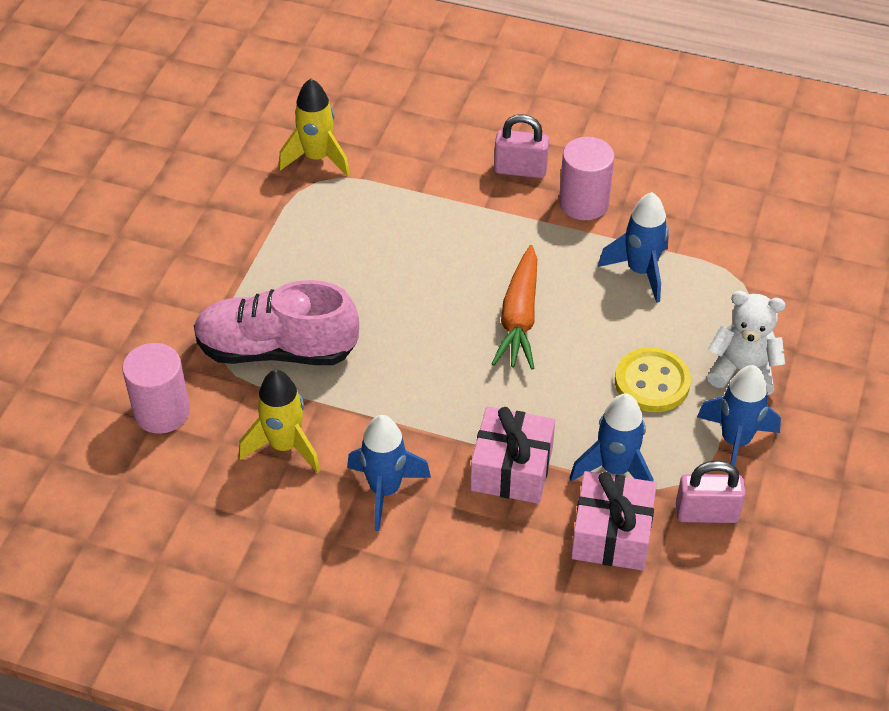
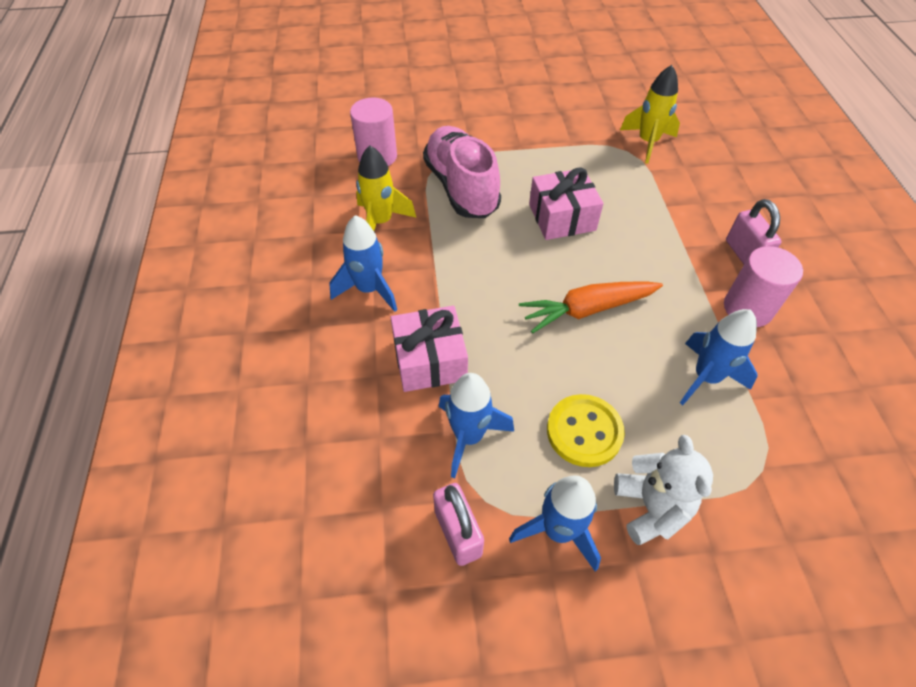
camera: 65 degrees right, 5 degrees up
(611, 534) = (397, 458): pink gift -> pink gift (562, 217)

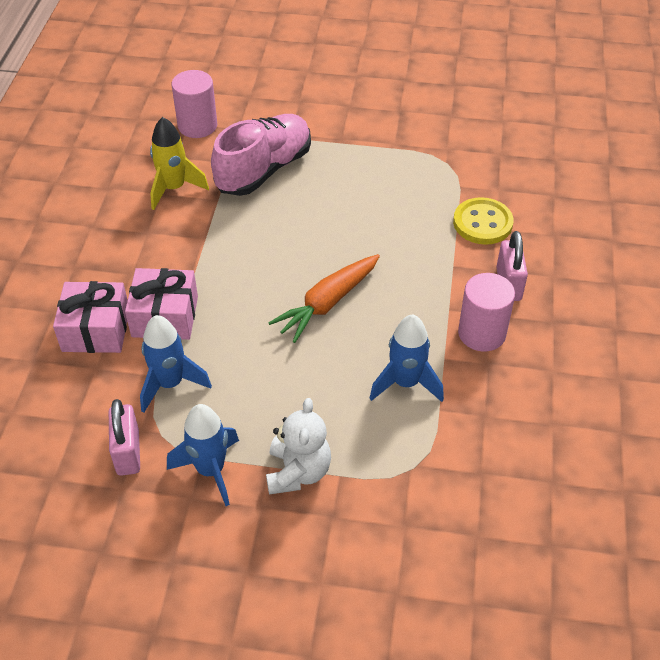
camera: 15 degrees right, 5 degrees down
(369, 289) = (138, 246): blue rocket -> none
(461, 187) = (264, 170): pink shoe -> pink shoe turned 45 degrees clockwise
(562, 217) = (347, 216): pink gift -> pink gift (96, 330)
(584, 431) = (271, 402): yellow button -> yellow button (482, 223)
(587, 310) = (327, 303): orange carrot -> orange carrot turned 45 degrees counterclockwise
(647, 142) = (473, 159): yellow rocket -> none

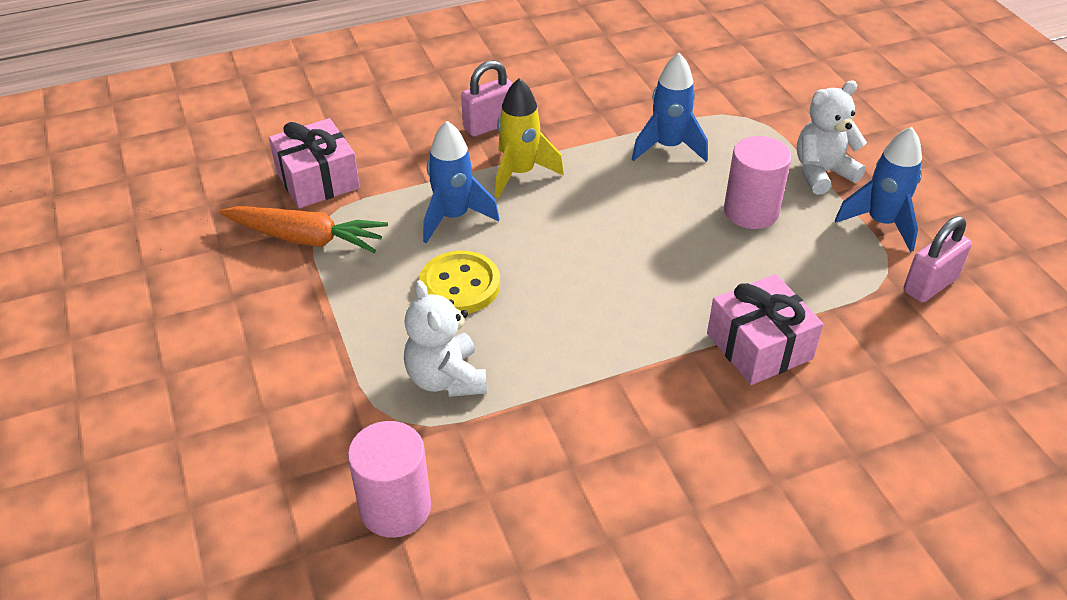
camera: 120 degrees left, 5 degrees down
(96, 330) = (836, 396): pink gift -> pink gift (317, 180)
(170, 384) = (831, 295): blue rocket -> blue rocket (453, 217)
(174, 188) = (552, 457): yellow rocket -> yellow rocket (520, 173)
(264, 170) = (446, 378): pink shoe -> white teddy bear
(327, 303) = (621, 230): orange carrot -> orange carrot (306, 238)
(481, 333) = (567, 123): pink cylinder -> pink cylinder (751, 211)
(482, 223) = (412, 165): yellow button -> yellow button (460, 285)

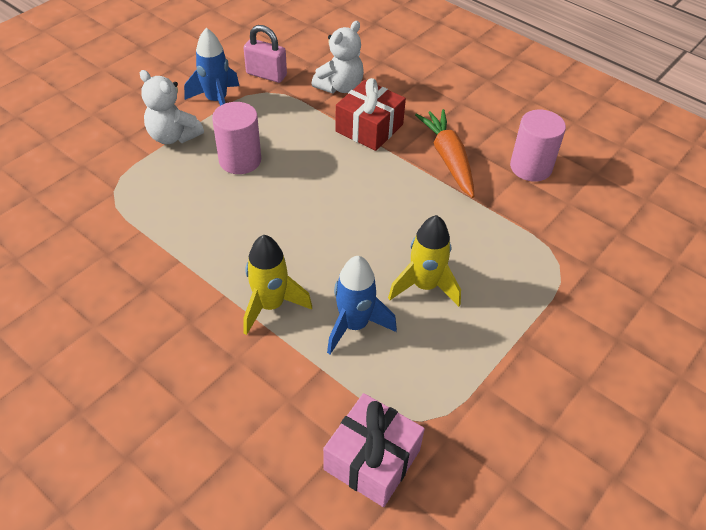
camera: 120 degrees left, 5 degrees up
(306, 238) = (450, 418): orange carrot -> orange carrot (448, 158)
(395, 507) = (612, 236): pink cylinder -> pink cylinder (530, 167)
(446, 378) = (510, 255): white teddy bear -> white teddy bear (340, 87)
(460, 285) = (425, 286): yellow button -> yellow rocket
(490, 125) = (210, 359): pink padlock -> none
(668, 147) = (182, 224): blue rocket -> none
(759, 346) = (369, 128): pink gift -> red gift

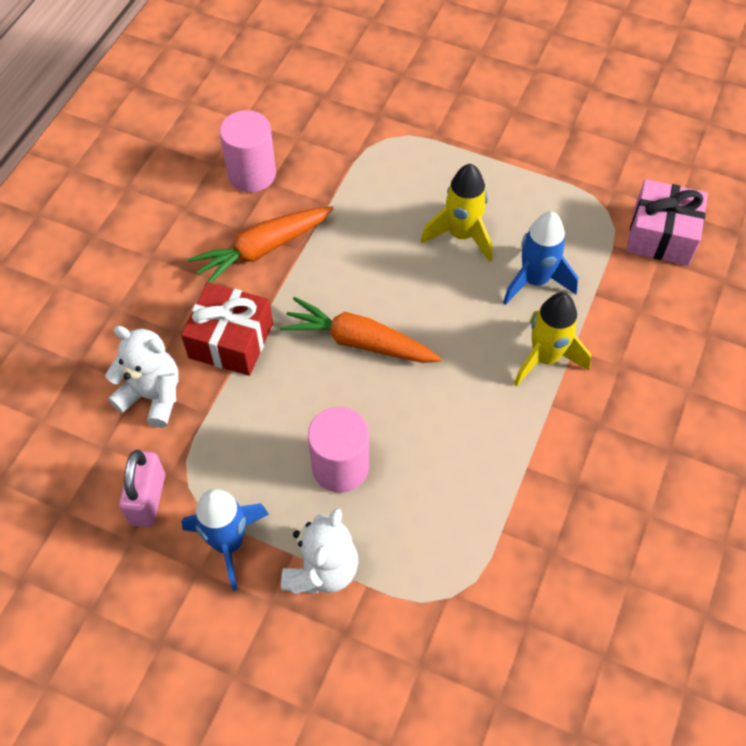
camera: 105 degrees left, 10 degrees up
(339, 193) = (359, 341): none -> orange carrot

